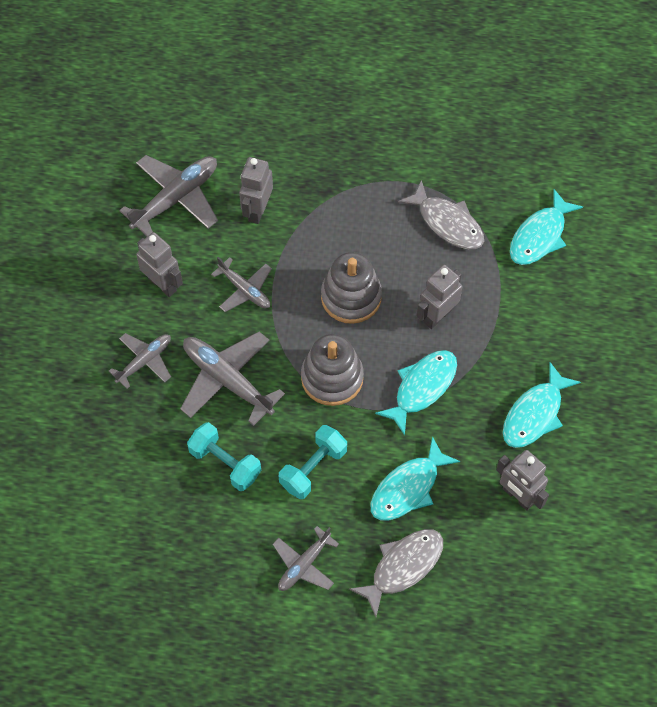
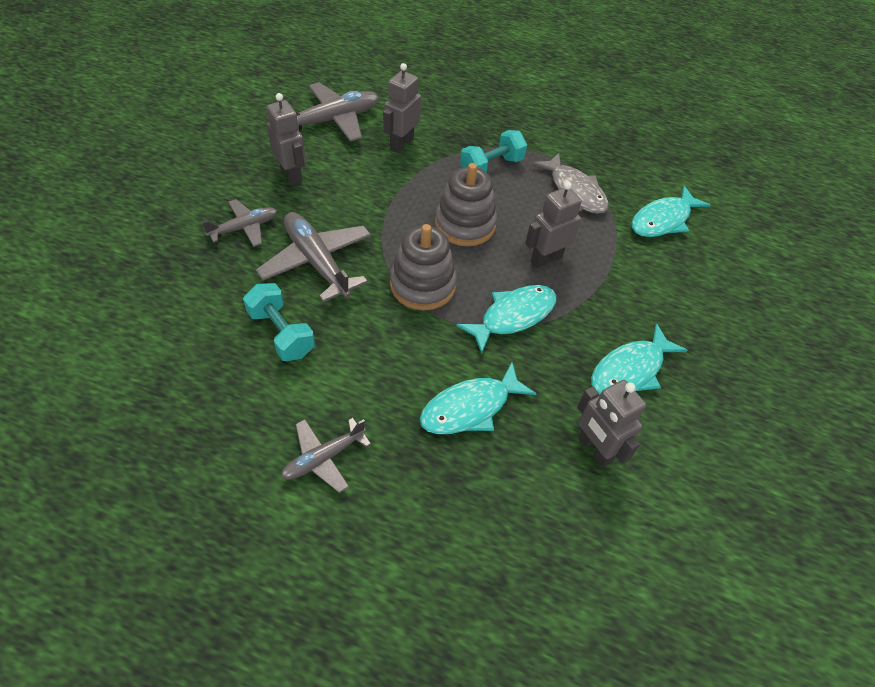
camera: 10 degrees right, 10 degrees down
(245, 290) = (365, 196): grey plane -> none
(313, 468) = (372, 362): turquoise dumbbell -> turquoise dumbbell (491, 167)
(403, 567) = (438, 492): grey fish -> none

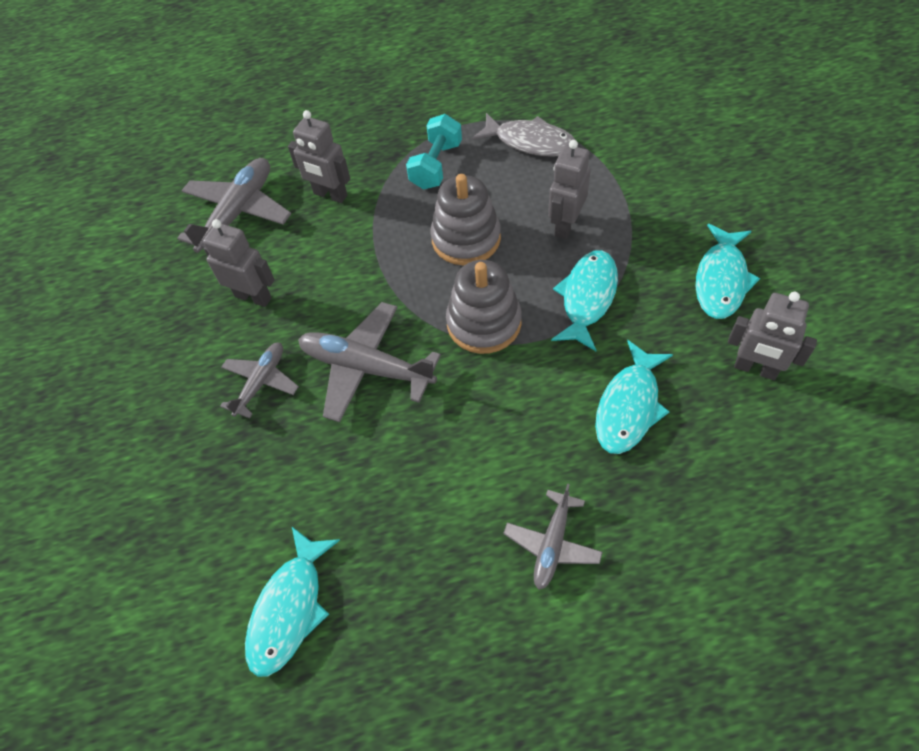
camera: 25 degrees left, 5 degrees up
(281, 333) = (402, 459): turquoise dumbbell -> none
(401, 144) = (330, 195): grey robot -> grey robot turned 60 degrees counterclockwise
(663, 220) = (627, 123): turquoise fish -> turquoise fish (290, 609)

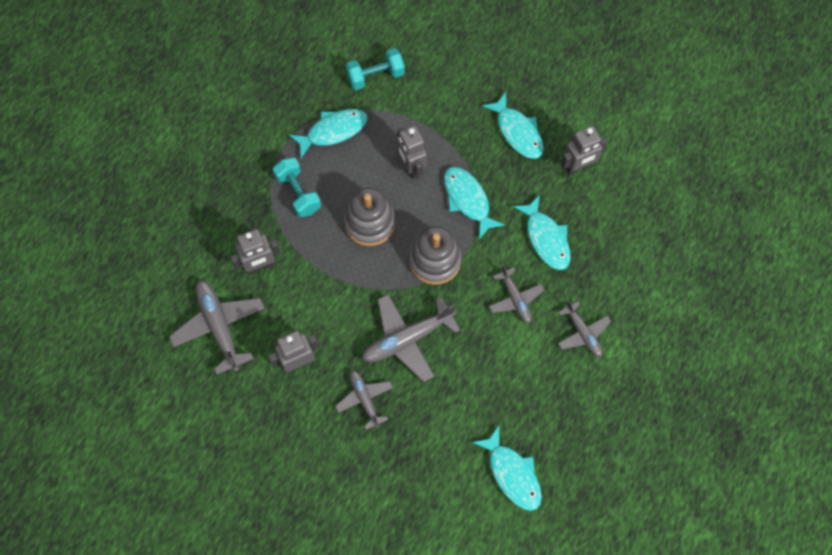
camera: 55 degrees left, 10 degrees up
(520, 434) = (515, 299): none -> grey plane
(530, 142) = (333, 131): grey fish -> turquoise fish
(627, 128) = (375, 76): none -> turquoise dumbbell

